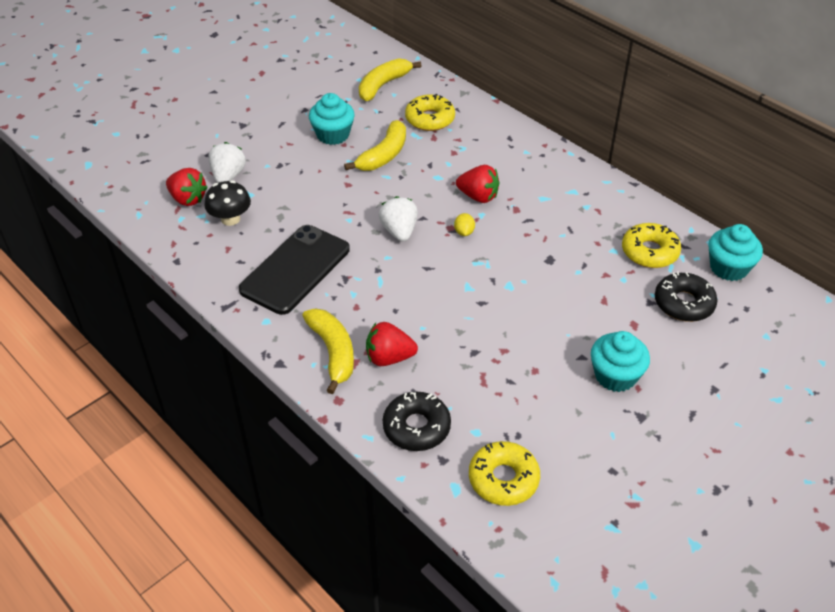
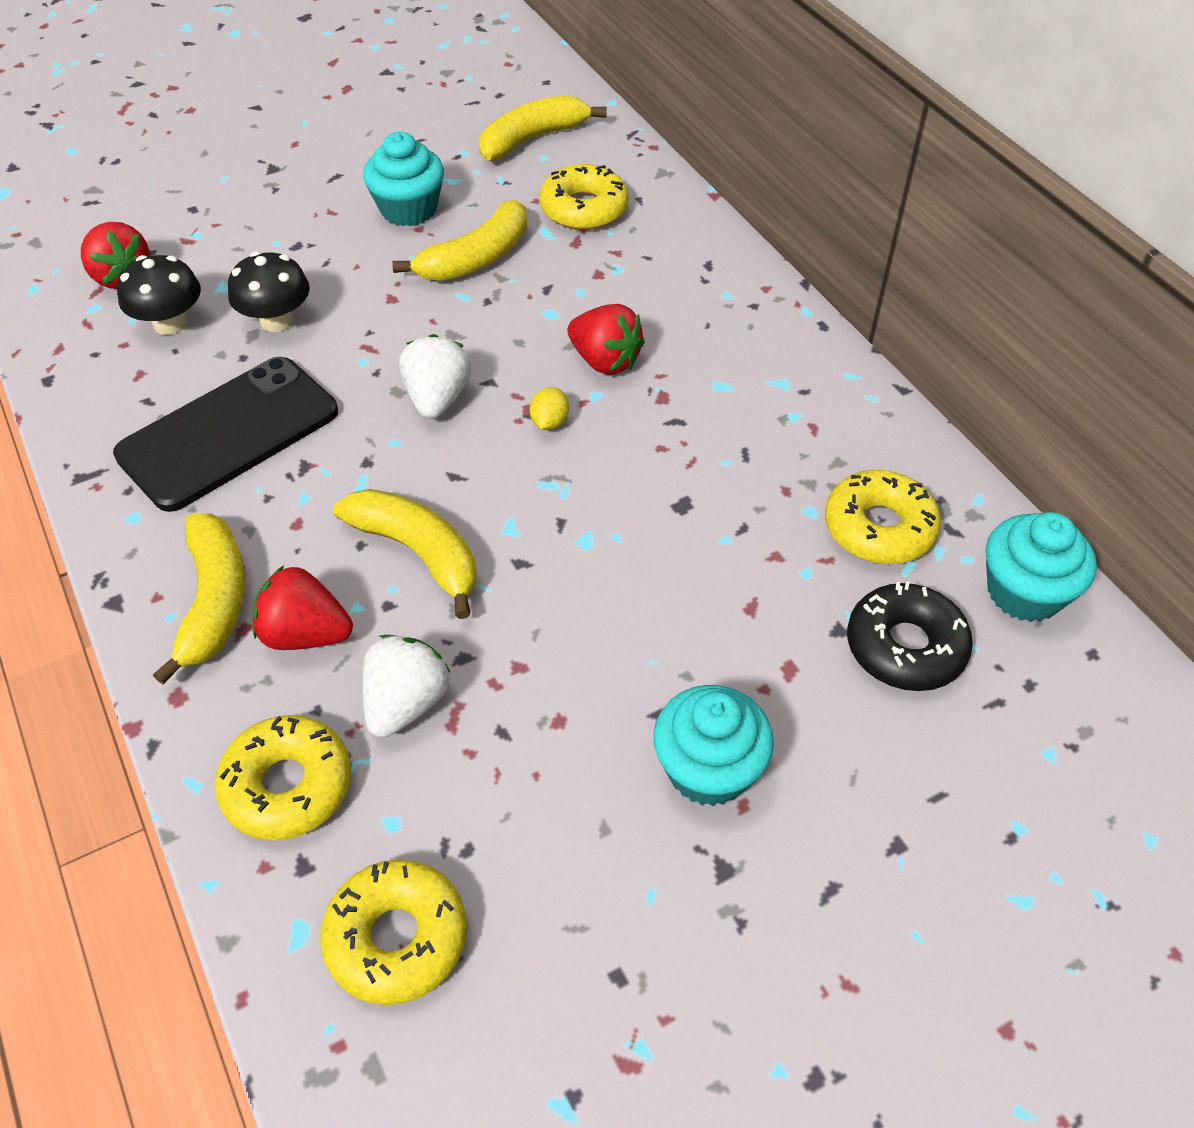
camera: 15 degrees right, 5 degrees up
(228, 176) = (205, 250): white strawberry -> white strawberry (406, 703)
(290, 207) = (277, 321): none -> black mushroom
(416, 427) = (287, 786): black donut -> yellow donut
(427, 308) = (418, 553): none -> yellow banana

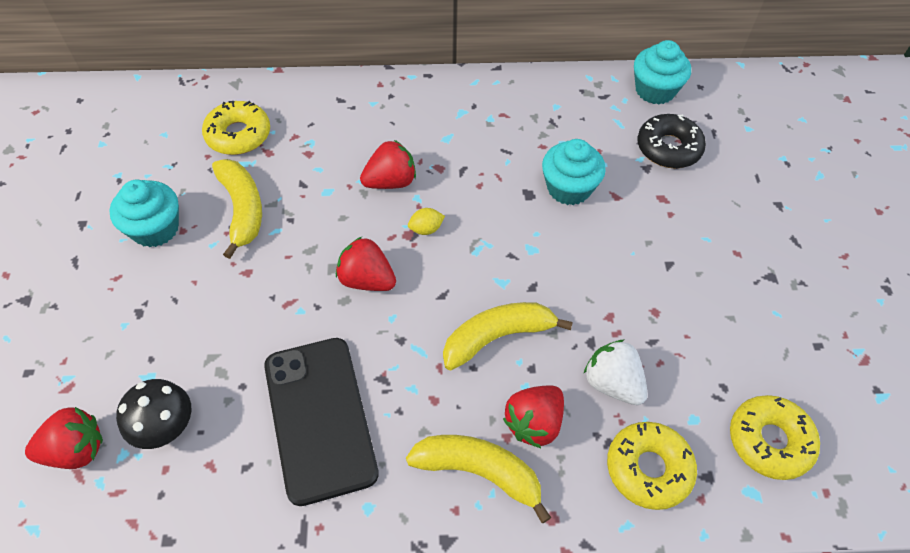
camera: 65 degrees left, 5 degrees up
(277, 321) = (218, 351): black mushroom -> none
(437, 399) = (367, 280): white strawberry -> red strawberry
(532, 139) = (139, 132): yellow banana -> none
(549, 422) = (426, 229): yellow lemon -> yellow lemon turned 60 degrees counterclockwise
(708, 769) = (711, 258): turquoise cupcake -> turquoise cupcake (569, 188)
(879, 528) = (588, 122): yellow donut -> none

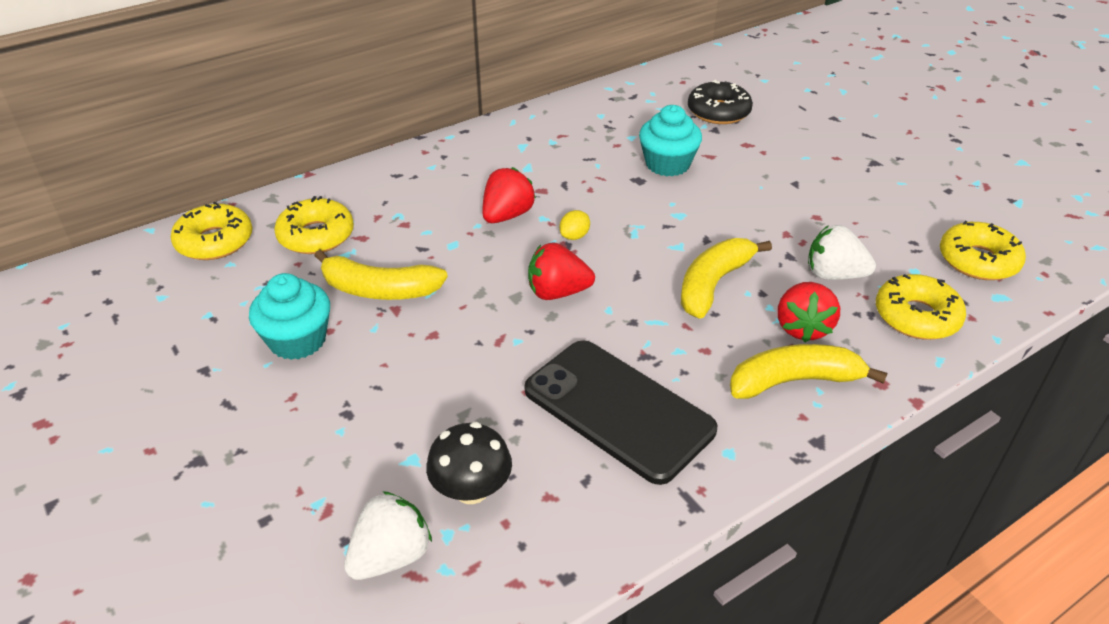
camera: 30 degrees left, 15 degrees down
(76, 450) = (391, 556): red strawberry -> white strawberry
(169, 108) = (215, 241): none -> yellow donut
(242, 210) = (379, 290): yellow banana -> yellow banana turned 150 degrees clockwise
(655, 90) = (670, 79): turquoise cupcake -> none

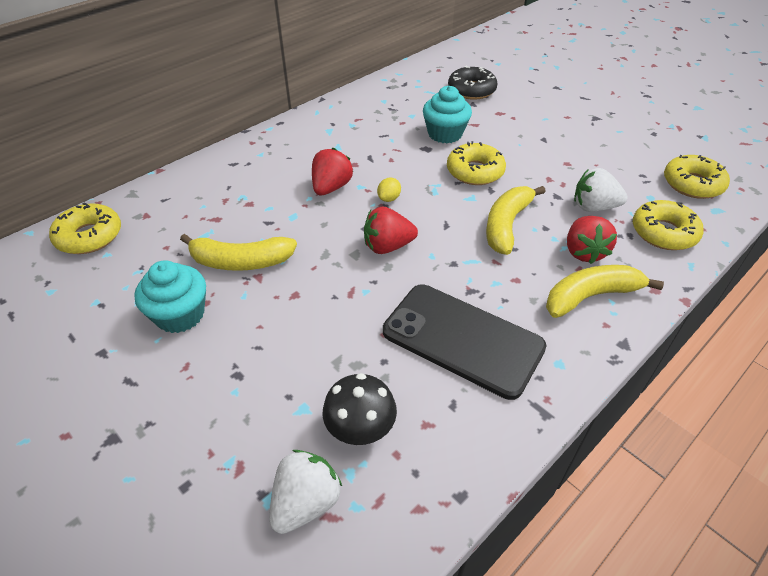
camera: 10 degrees left, 5 degrees up
(316, 235) = (177, 221): yellow donut -> yellow donut (475, 171)

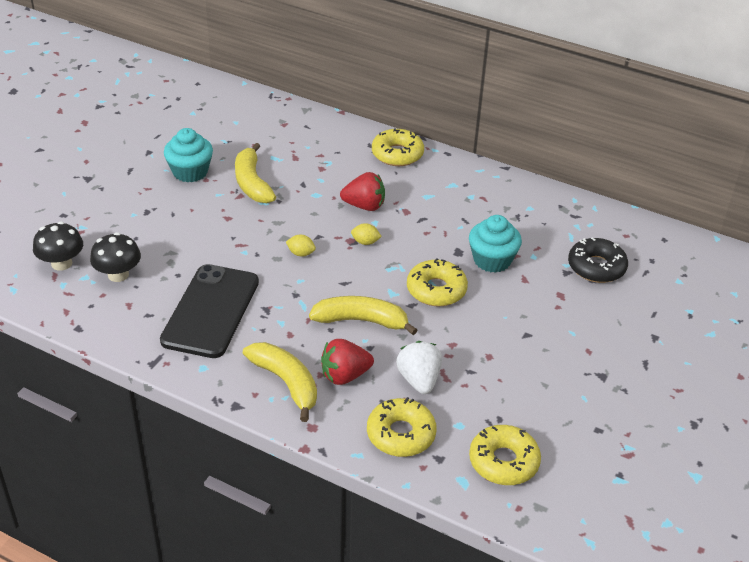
camera: 70 degrees right, 5 degrees down
(89, 236) = (250, 108): yellow donut -> yellow donut (397, 154)
(306, 502) = (61, 263): white strawberry -> black mushroom
(388, 246) = (301, 253): red strawberry -> yellow lemon

